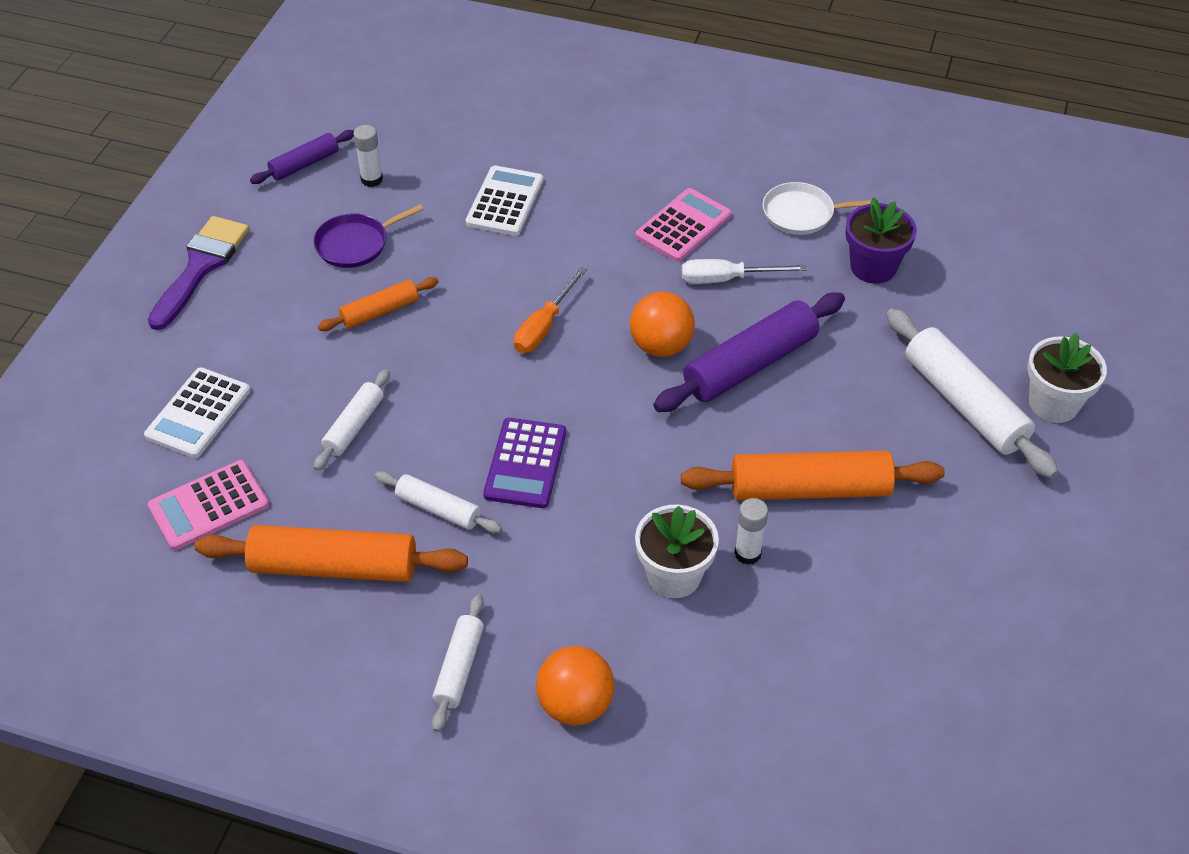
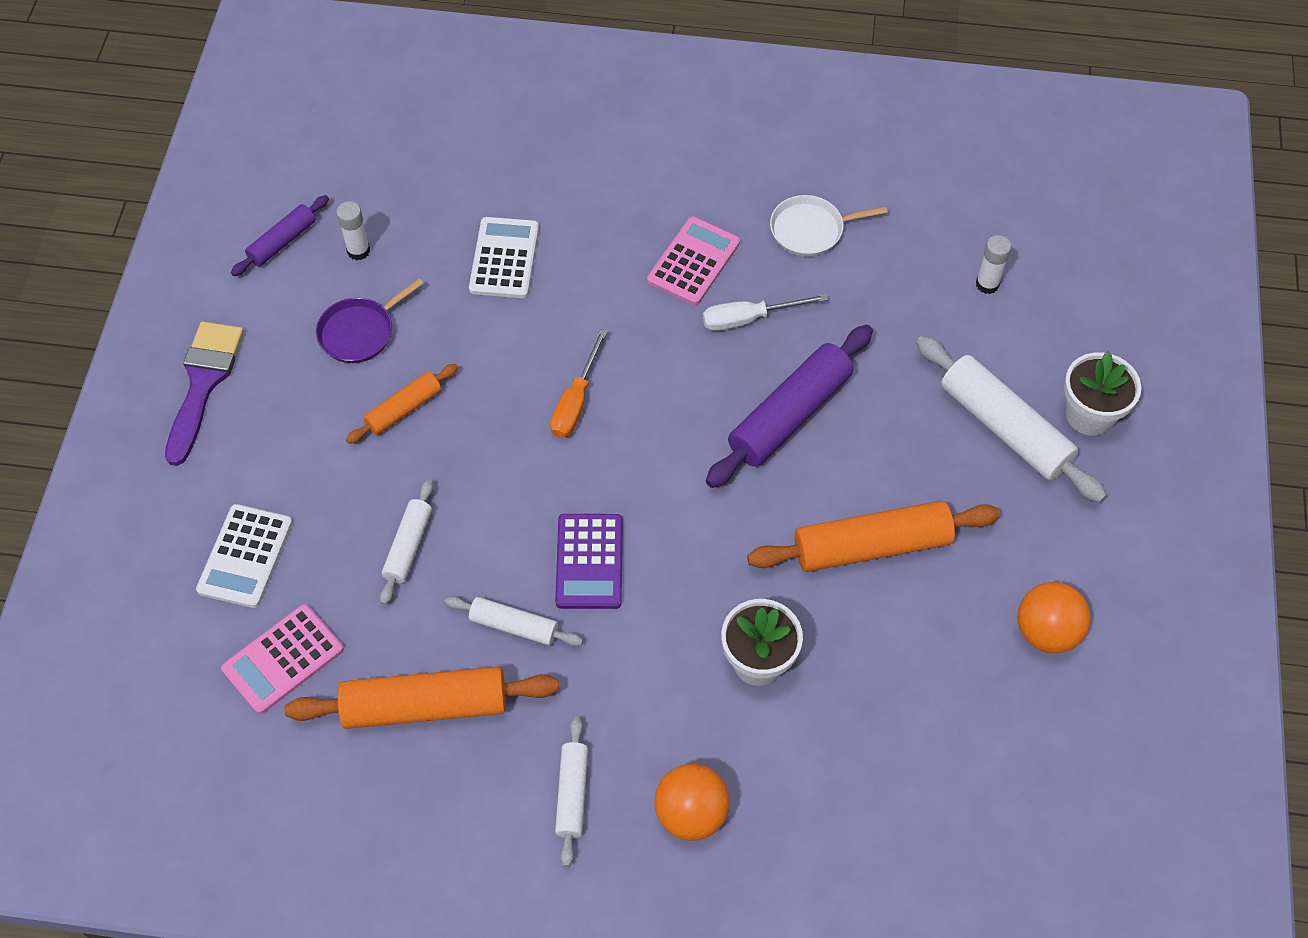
camera: 10 degrees left, 10 degrees up
(661, 346) = (697, 407): orange ball -> orange ball (1046, 632)
(747, 553) = (824, 626): white glue stick -> white glue stick (987, 284)
(873, 267) = (892, 283): purple flower pot -> none

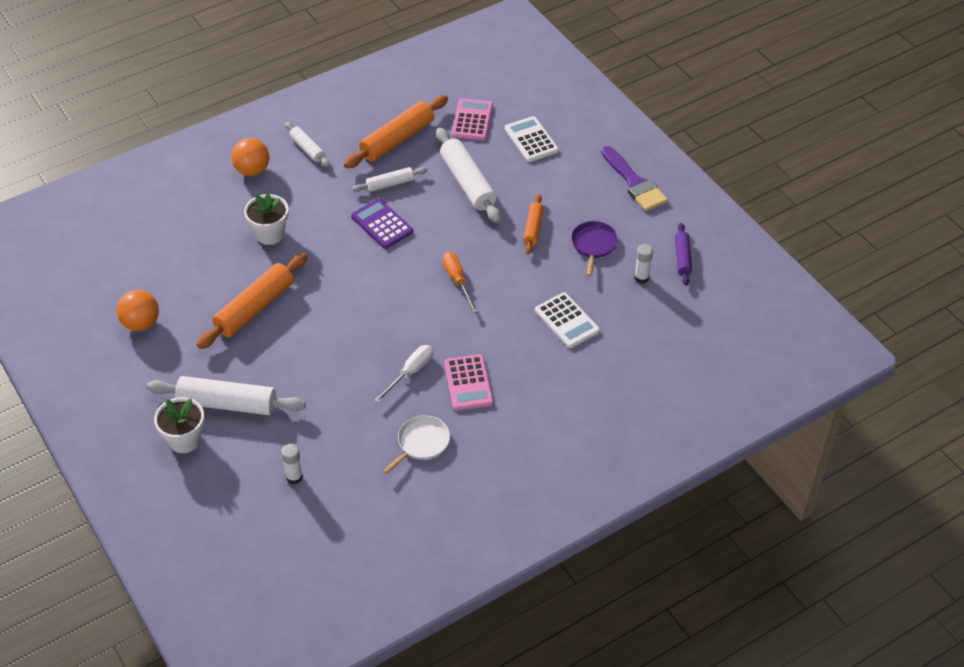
camera: 140 degrees right, 10 degrees down
(408, 546) = (467, 183): white rolling pin -> white rolling pin, size x1.81
(790, 415) = (345, 340): purple rolling pin -> none

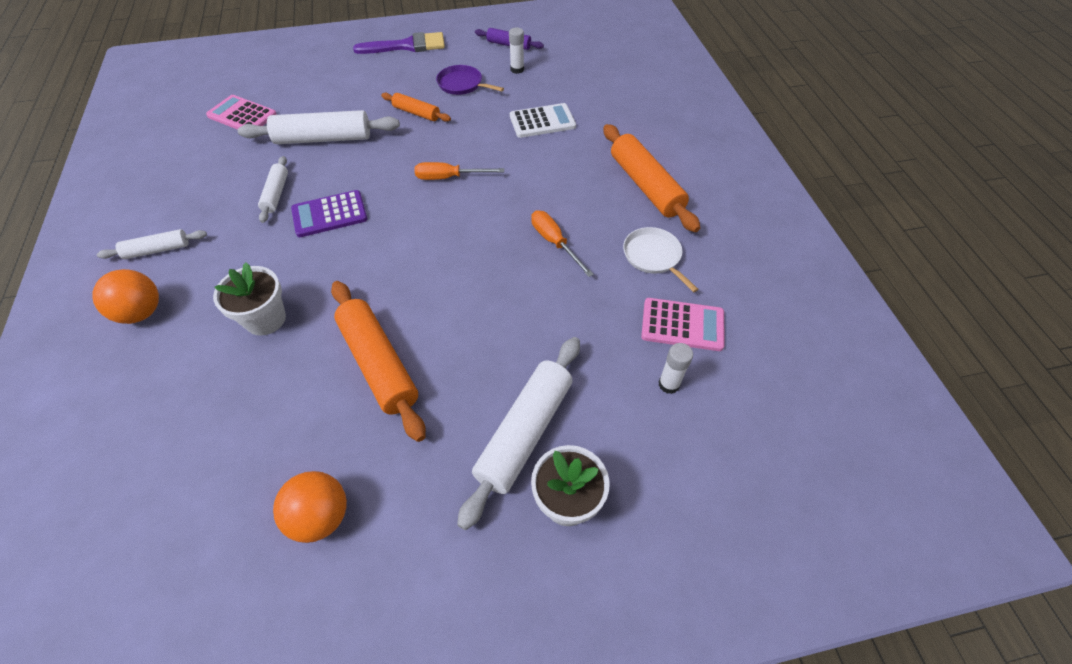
camera: 70 degrees left, 5 degrees up
(397, 140) = (217, 173): orange rolling pin -> orange rolling pin (646, 185)
(410, 373) = (554, 242): white screwdriver -> orange screwdriver
(468, 383) = (588, 202): pink calculator -> pink calculator (682, 325)
(531, 140) = (304, 87): white calculator -> none

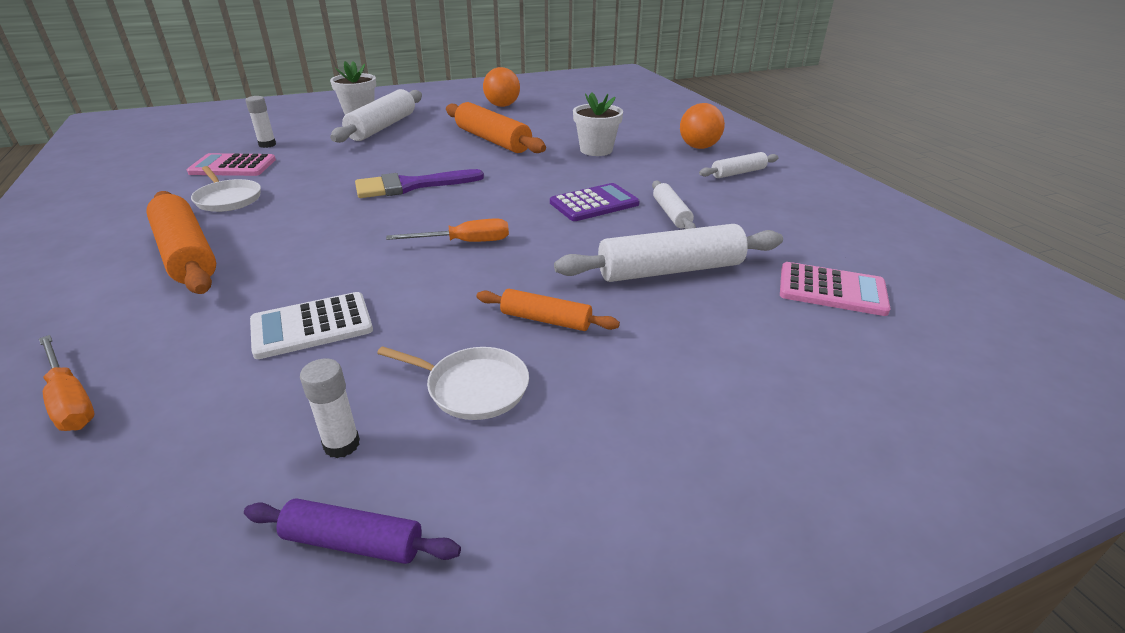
camera: 170 degrees right, 20 degrees down
(407, 46) = (653, 495): purple brush -> purple brush (410, 186)
(462, 84) = (473, 387): purple pan -> white pan
(554, 242) = (335, 201): orange screwdriver -> orange screwdriver (70, 400)

